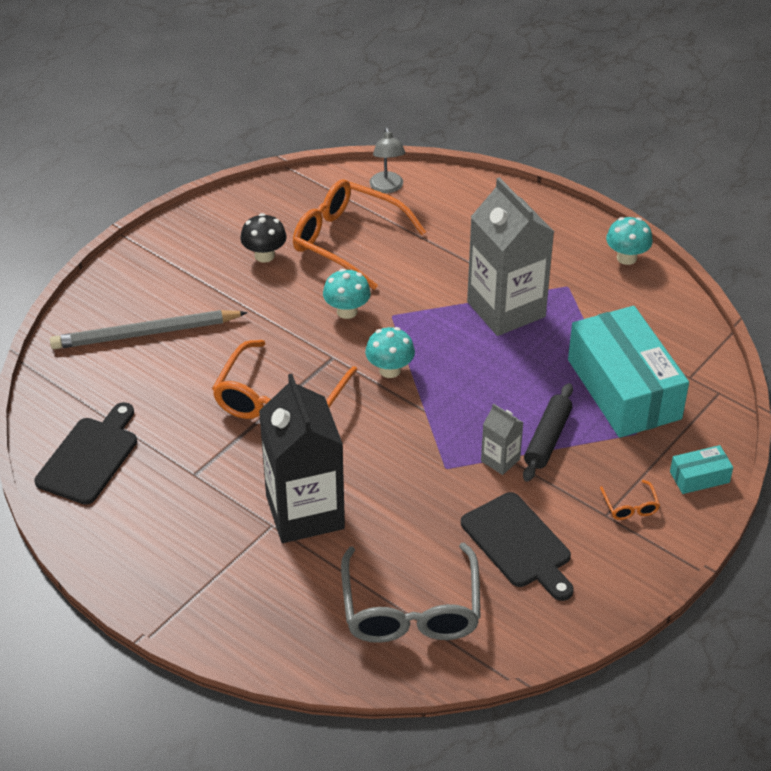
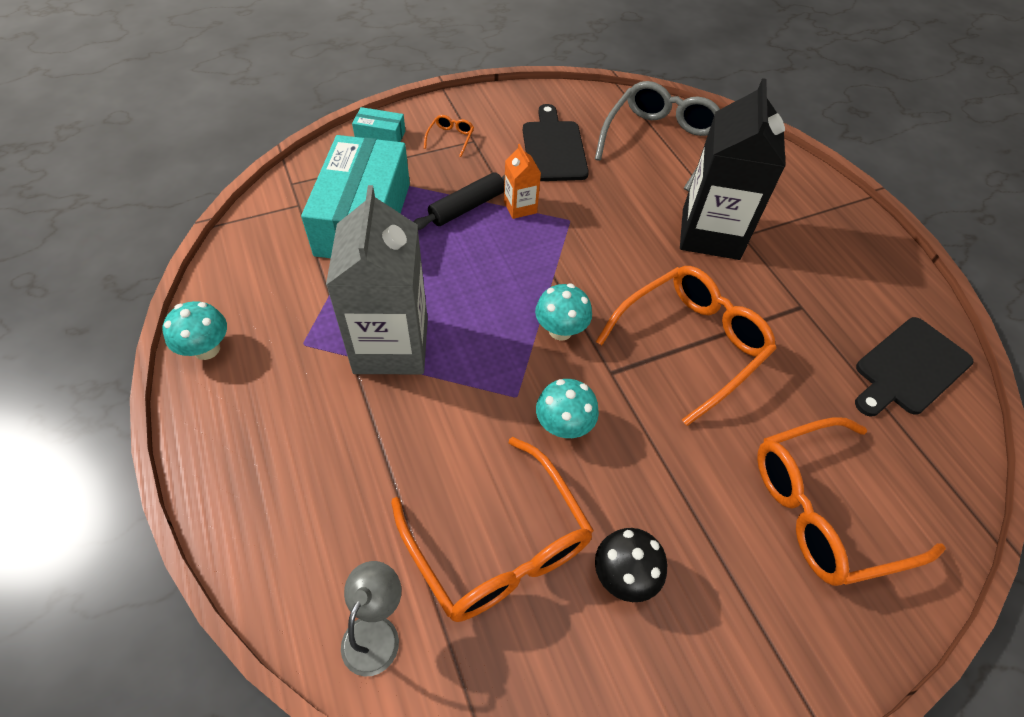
camera: 155 degrees left, 10 degrees up
(145, 334) = (824, 509): grey pencil -> orange glasses
(500, 460) = (520, 207): grey carton -> orange carton

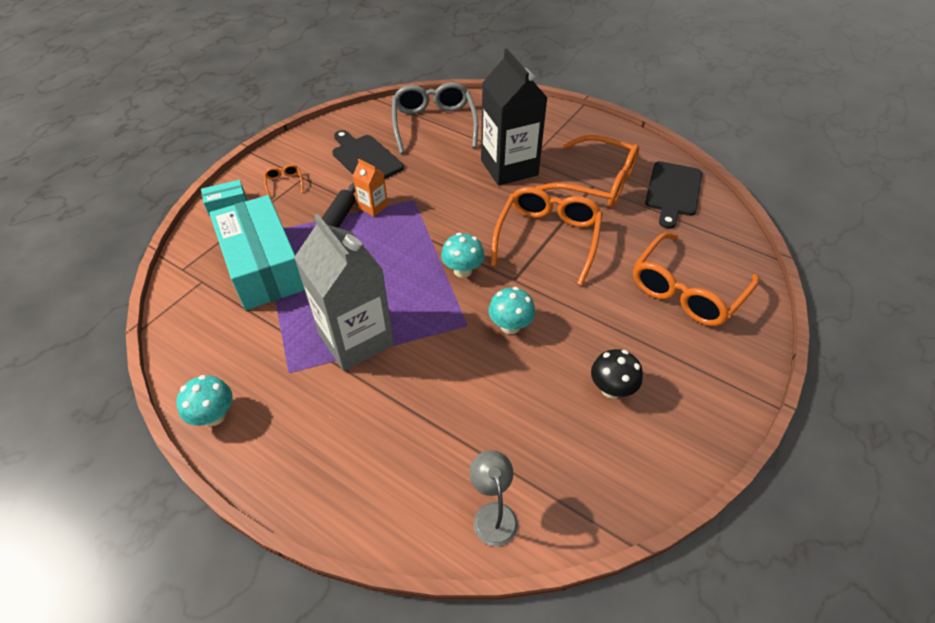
camera: 30 degrees left, 5 degrees down
(498, 544) = (526, 417): orange glasses -> orange glasses (597, 182)

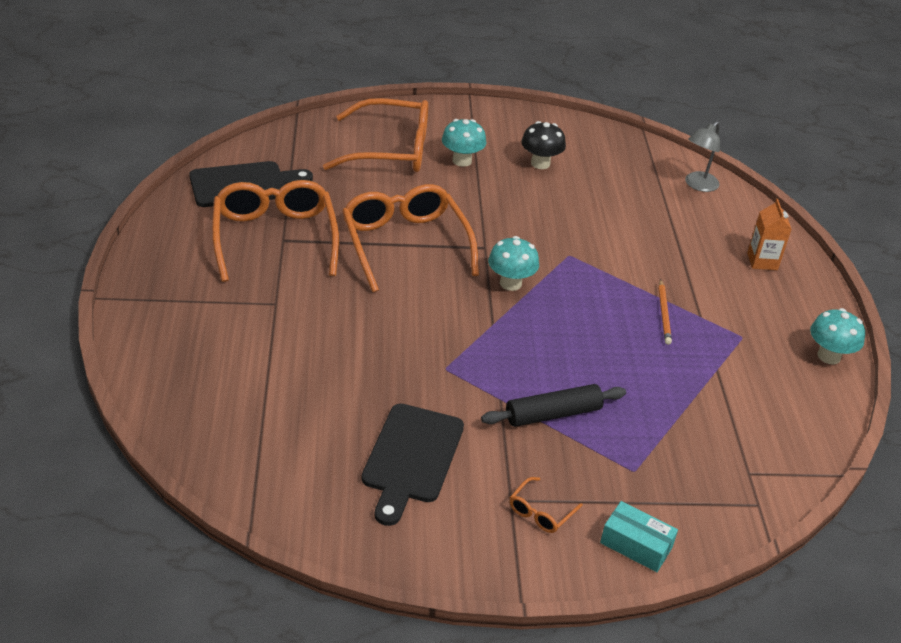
camera: 130 degrees left, 10 degrees down
(263, 267) = (674, 434): turquoise box -> none
(356, 339) = (664, 314): grey carton -> orange pencil
(373, 207) = (492, 397): orange carton -> orange carton (762, 261)
(434, 124) = (268, 426): grey glasses -> none
(509, 167) = (307, 314): black carton -> none
(510, 326) = (541, 230): turquoise mushroom -> turquoise mushroom (462, 161)
(547, 238) = (405, 244): orange glasses -> orange glasses turned 90 degrees clockwise

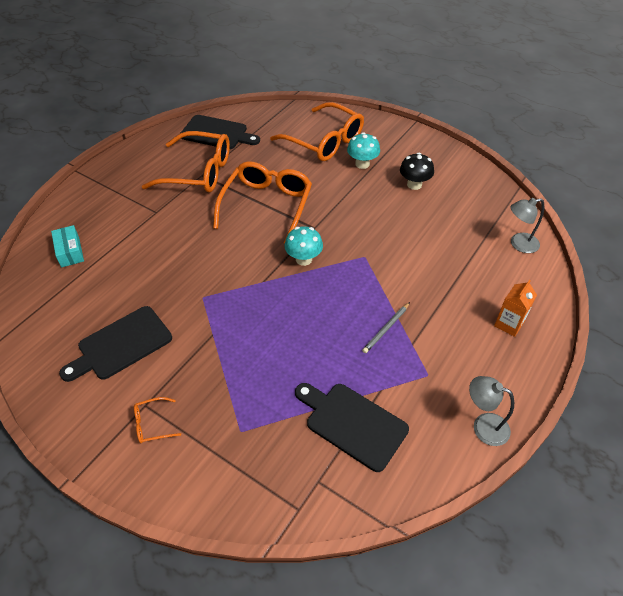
camera: 40 degrees right, 10 degrees up
(274, 238) = (198, 172): orange glasses -> orange glasses turned 75 degrees clockwise
(553, 414) = (233, 362): black rolling pin -> none
(636, 545) = (183, 484): turquoise box -> turquoise box (70, 252)
(664, 314) = (386, 329): orange pencil -> grey pencil
(725, 410) = (352, 423): none -> black cutting board
(829, 356) = (483, 426): turquoise mushroom -> grey lamp

